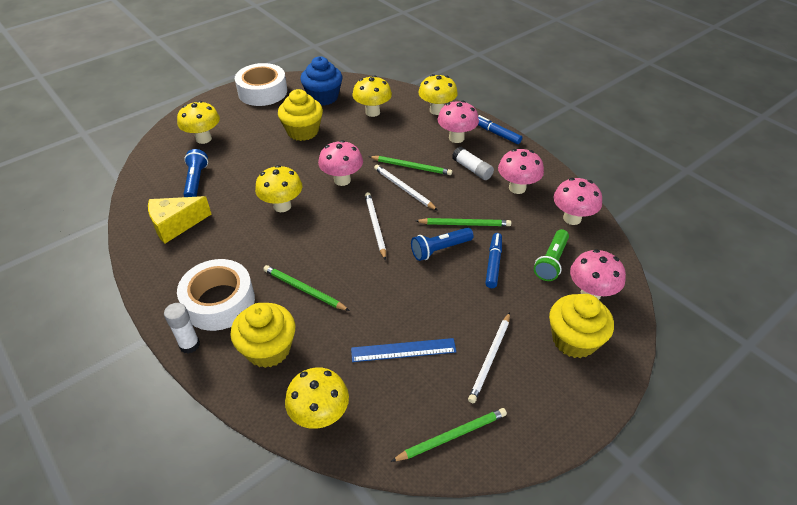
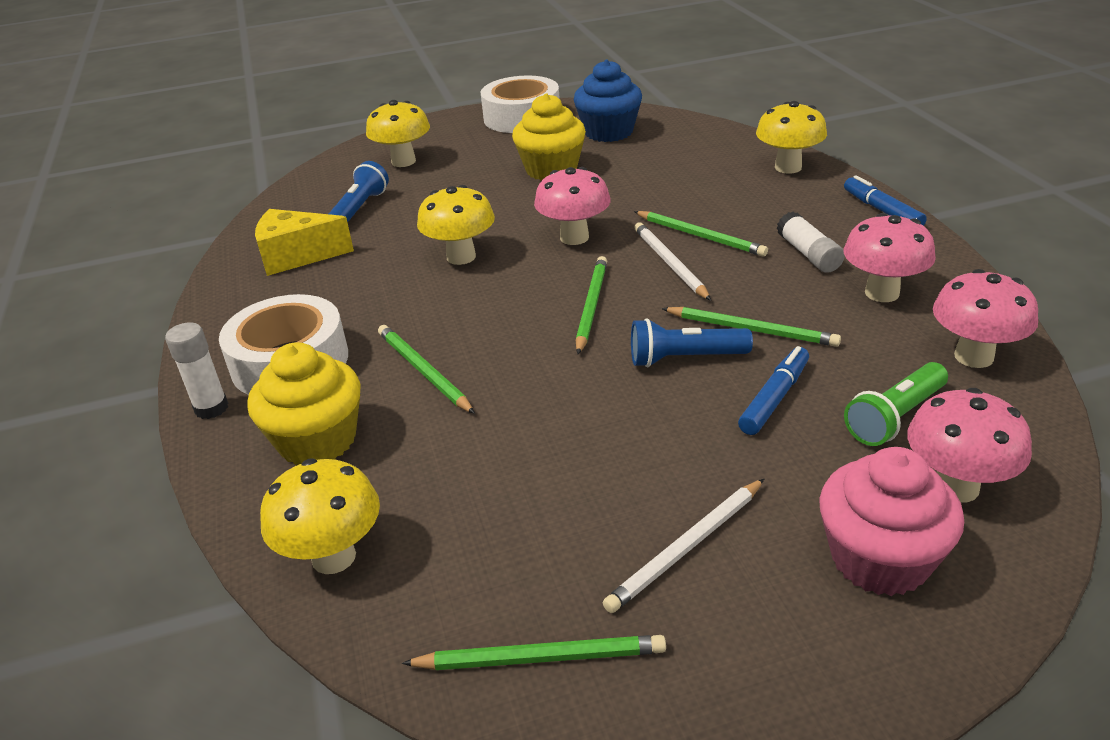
camera: 25 degrees right, 10 degrees down
(372, 112) = (676, 158): yellow mushroom -> none
(375, 226) = (591, 306): white pencil -> green pencil
(403, 350) = (532, 494): blue ruler -> none
(456, 138) = (803, 208): pink mushroom -> none
(574, 340) = (879, 559): yellow cupcake -> pink cupcake

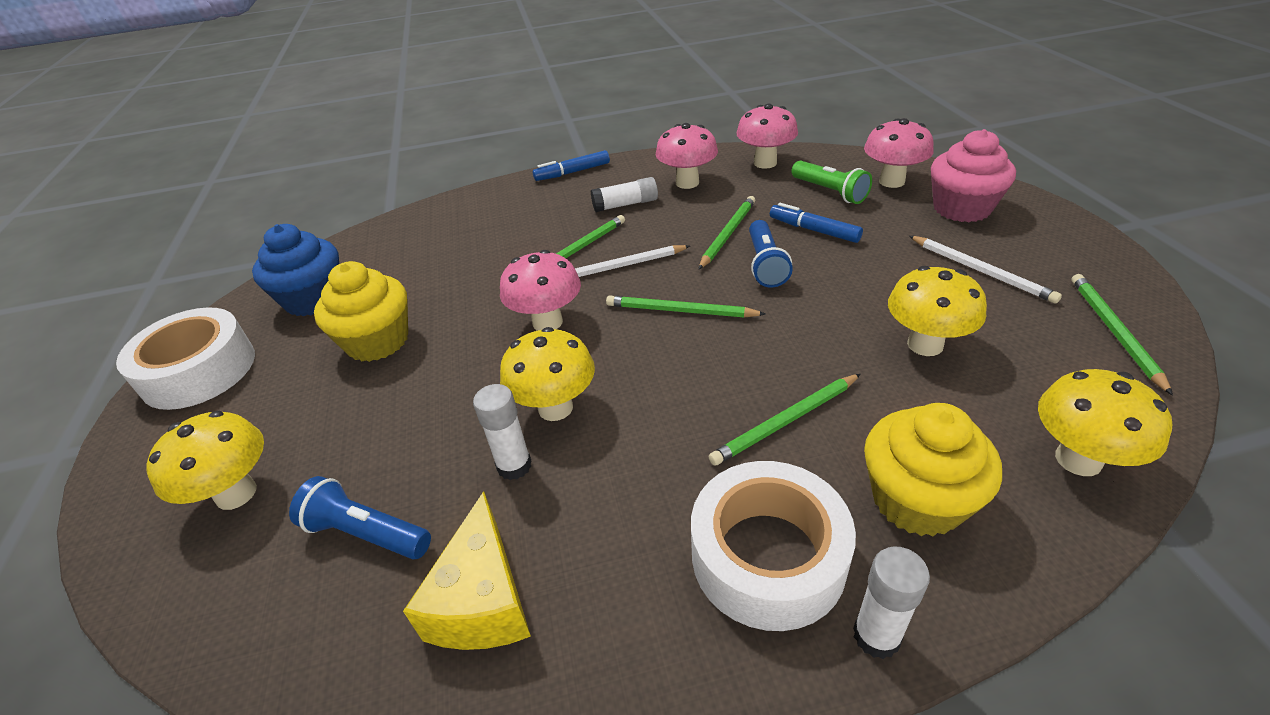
camera: 85 degrees left, 5 degrees up
(403, 249) = (514, 466): none -> white glue stick
(788, 167) = (477, 203): yellow mushroom -> yellow mushroom (925, 344)

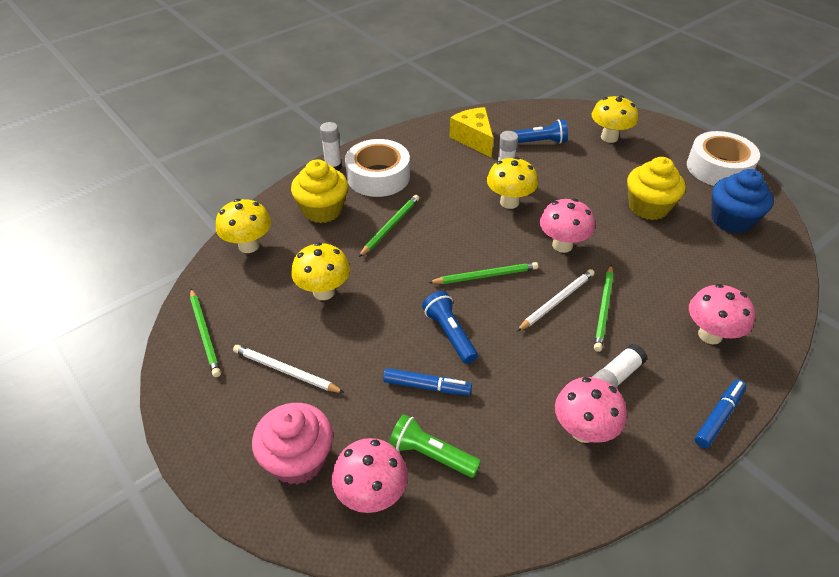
camera: 150 degrees right, 5 degrees up
(728, 234) = (497, 361): green pencil -> none
(765, 163) = (523, 498): pink mushroom -> pink mushroom (710, 335)

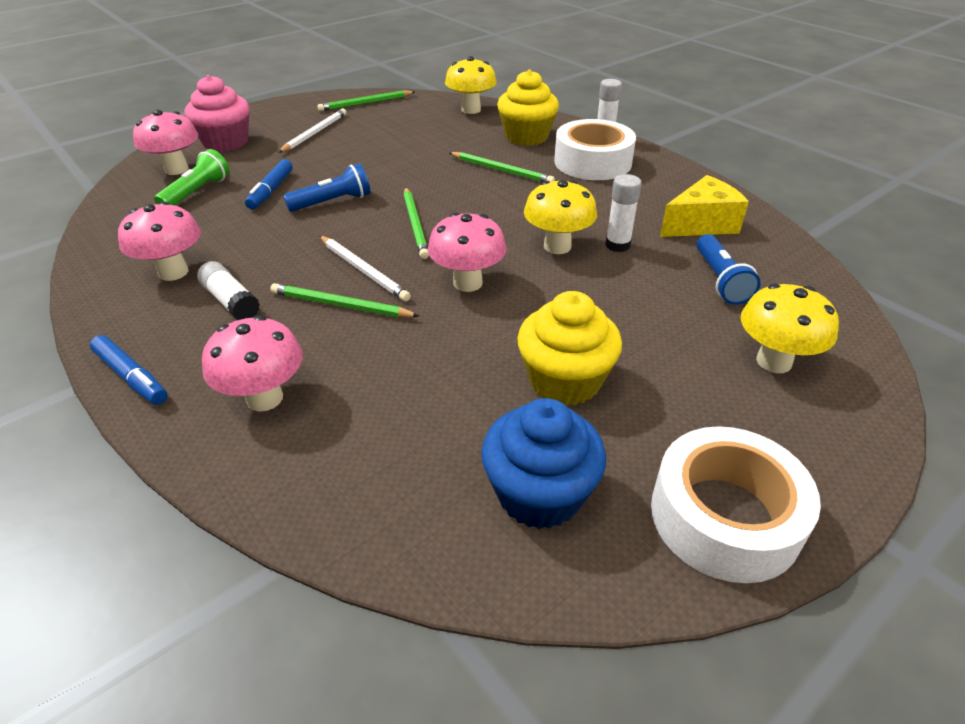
camera: 90 degrees right, 5 degrees down
(324, 292) = (405, 143): yellow mushroom -> none

